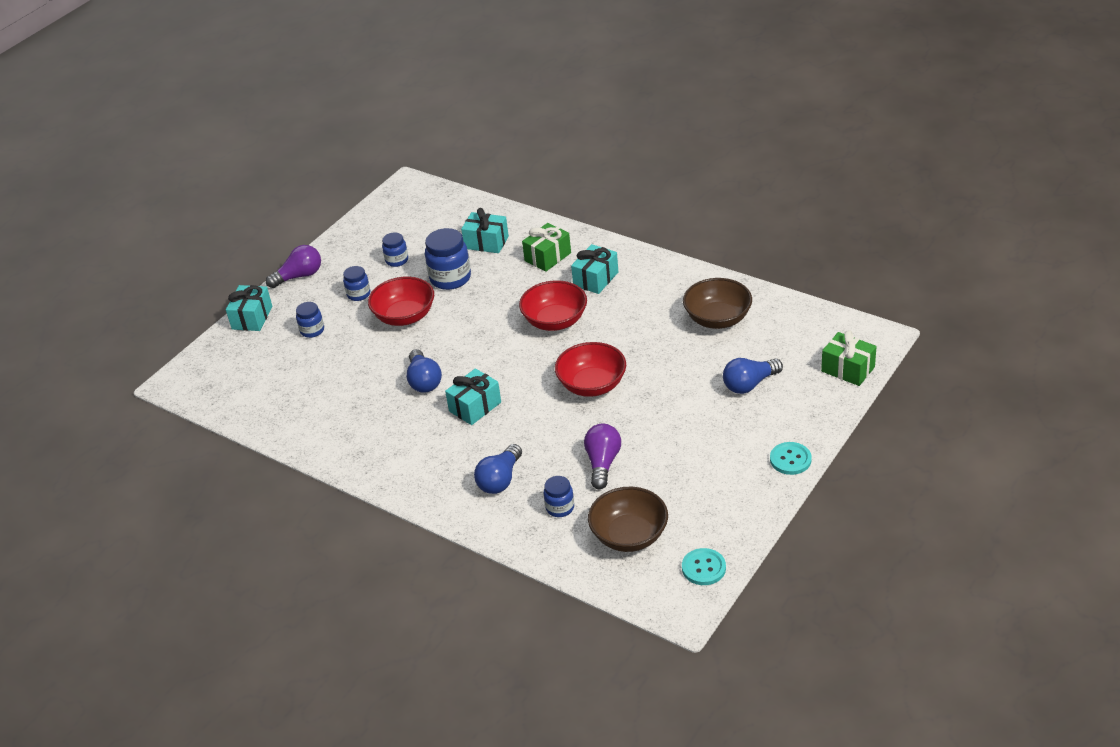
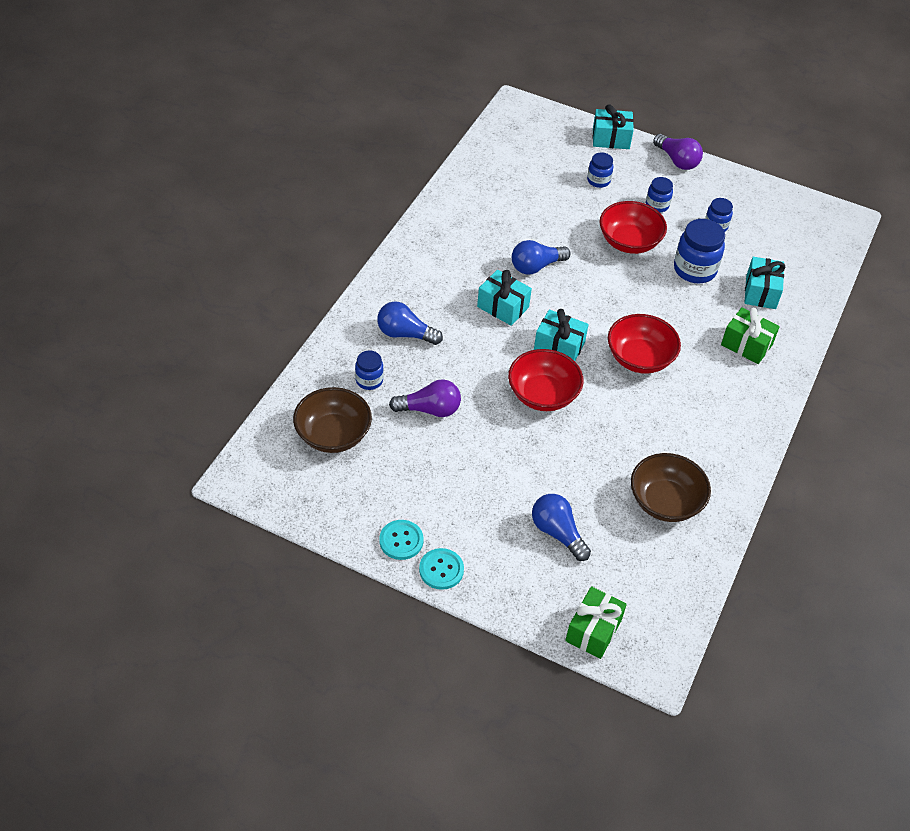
camera: 75 degrees right, 10 degrees up
(595, 279) = (716, 388): turquoise gift -> turquoise gift (559, 346)
(703, 568) = (290, 495): turquoise button -> turquoise button (401, 541)

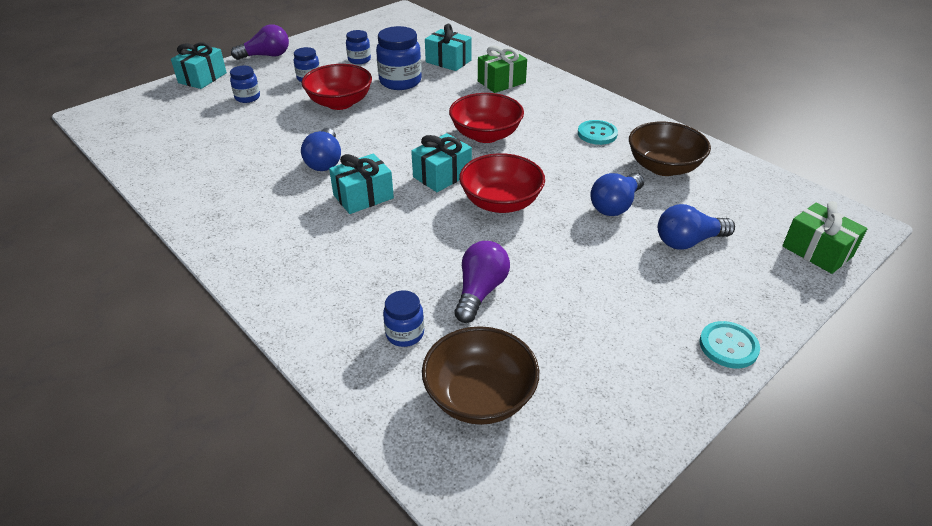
camera: 65 degrees left, 10 degrees down
(401, 541) = (678, 372): turquoise button -> turquoise button (597, 134)
(405, 334) = (350, 281): blue light bulb -> blue light bulb (615, 205)

